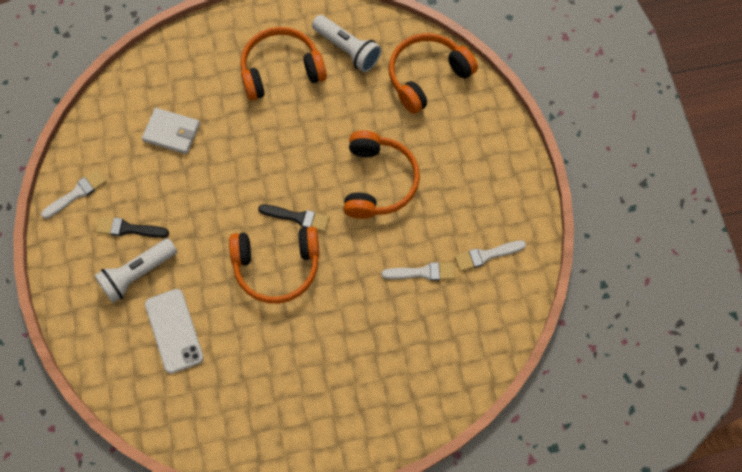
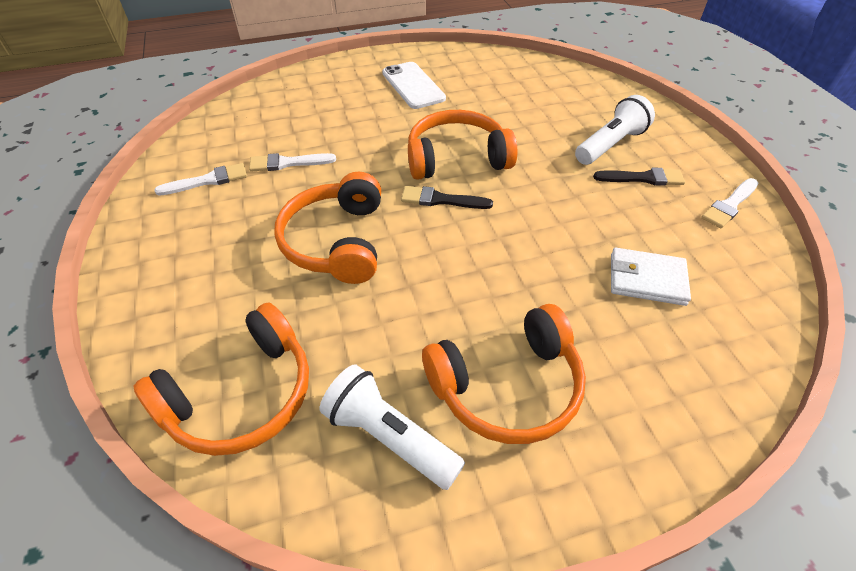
camera: 175 degrees right, 20 degrees down
(174, 331) = (550, 111): white phone -> white phone (413, 86)

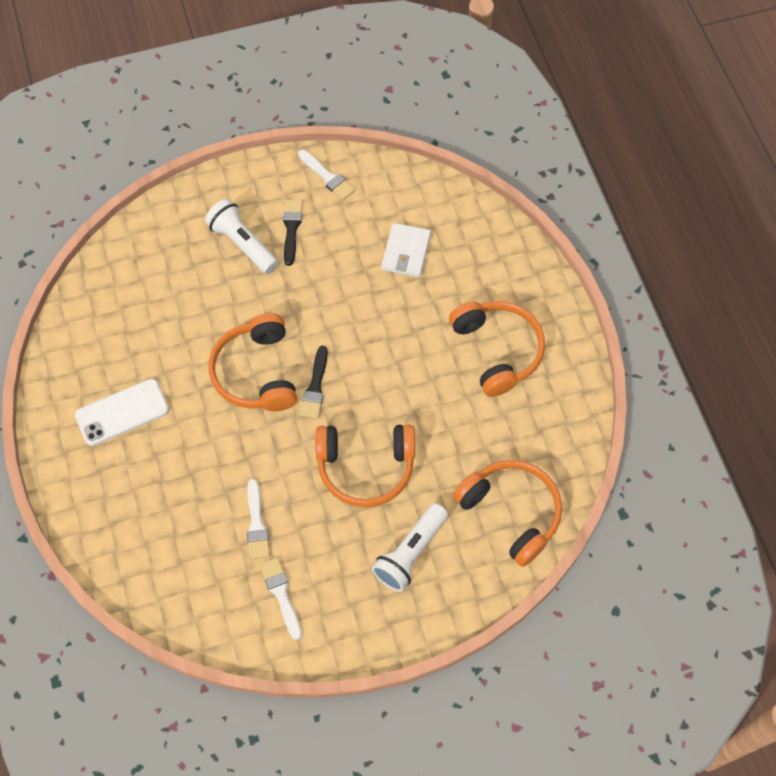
camera: 90 degrees left, 15 degrees up
(389, 436) = (535, 419): white flashlight -> white flashlight (410, 553)

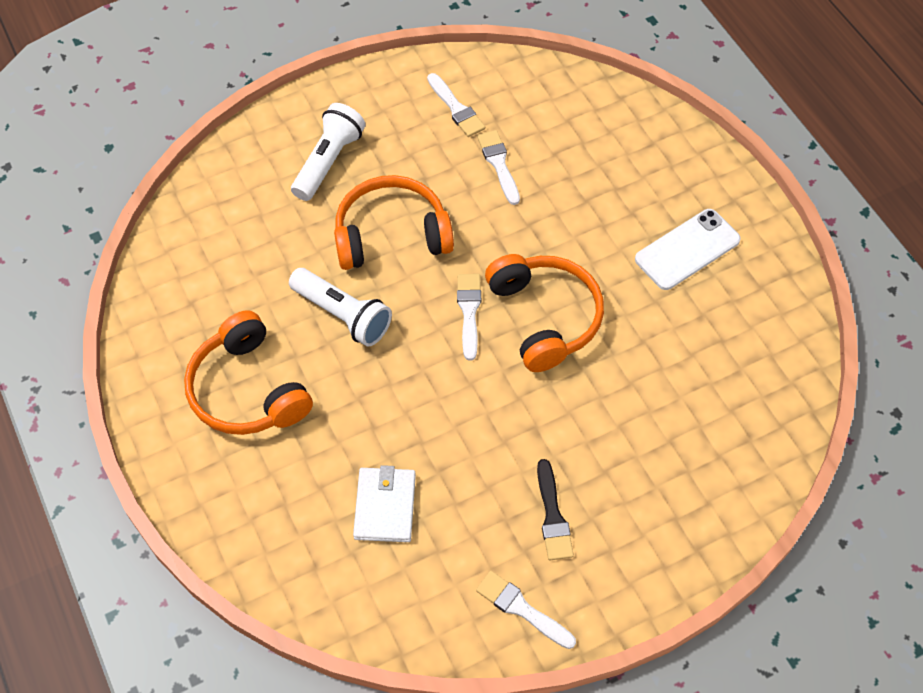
camera: 170 degrees right, 5 degrees down
(242, 243) = (614, 482): white flashlight -> white flashlight (343, 315)
(315, 387) = (469, 311): black brush -> white brush
(511, 512) = (221, 214): orange headphones -> none

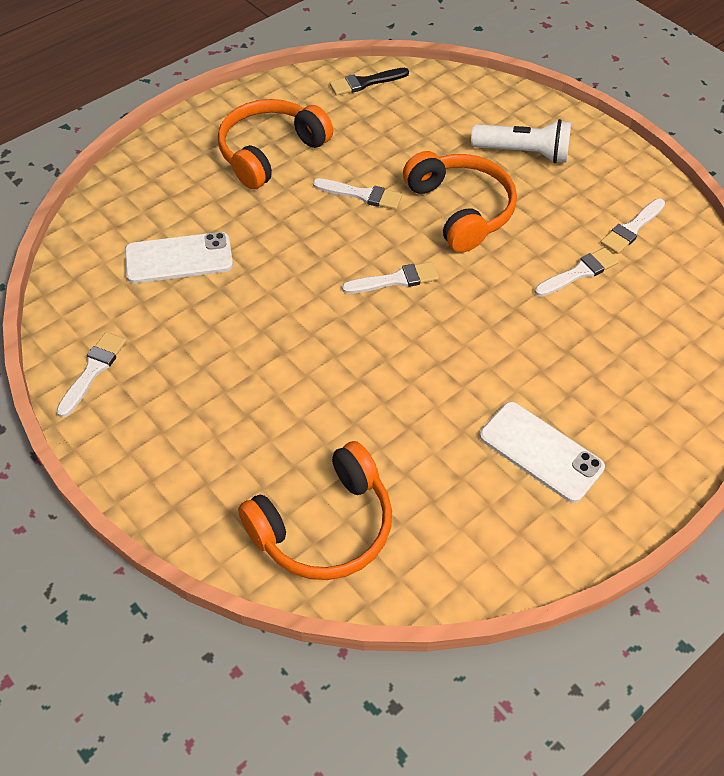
camera: 75 degrees right, 5 degrees down
(343, 315) = (362, 195): white flashlight -> white brush
(385, 506) = (179, 258): white wallet -> white phone
(545, 317) = (409, 339): orange headphones -> orange headphones (324, 526)
(553, 516) = (190, 379): black brush -> black brush (365, 83)

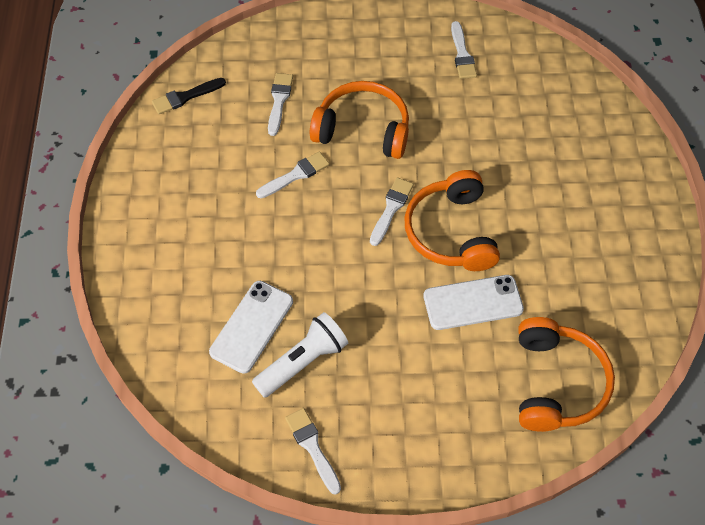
camera: 50 degrees left, 5 degrees up
(270, 152) = (198, 201): orange headphones -> orange headphones (451, 232)
(365, 83) = (185, 97): black brush -> black brush turned 45 degrees clockwise
(523, 153) = (345, 59): white flashlight -> white flashlight (303, 362)
(541, 451) = (590, 228): white phone -> white phone (473, 302)
(579, 272) = (473, 107): white brush -> white brush (279, 101)

